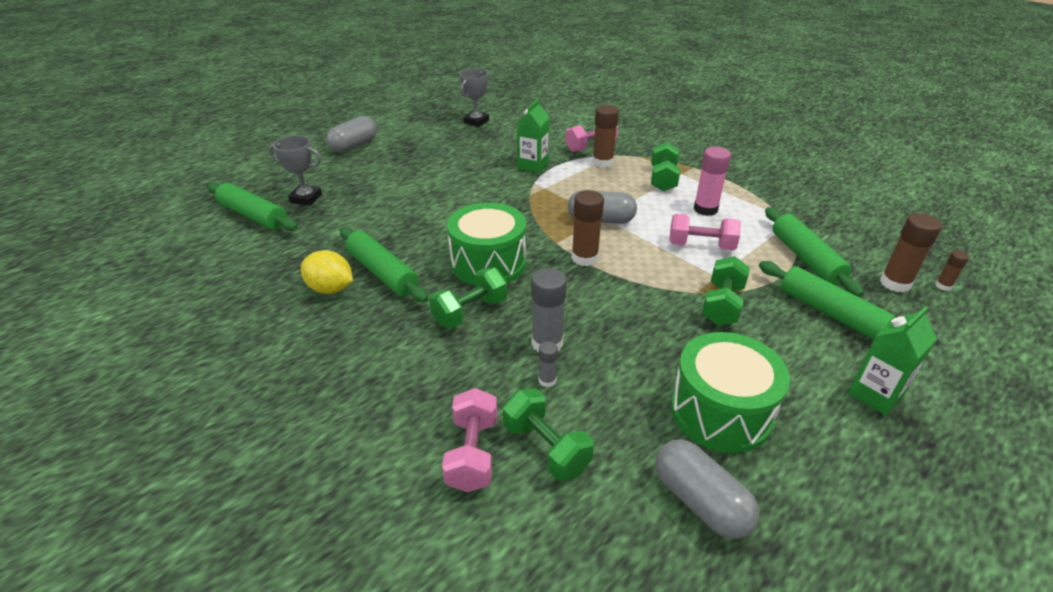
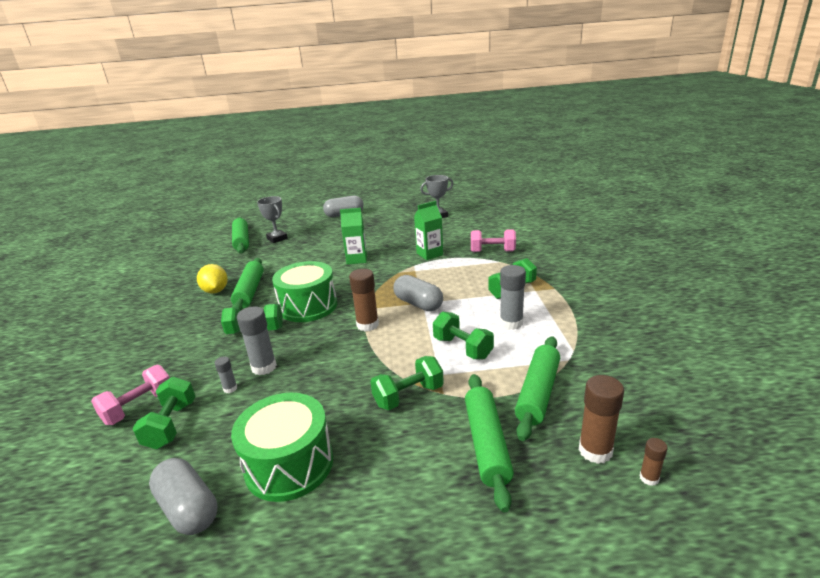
camera: 40 degrees right, 10 degrees down
(602, 162) = (484, 265): brown glue stick -> none
(699, 501) = (188, 508): grey capsule -> grey capsule turned 45 degrees counterclockwise
(701, 246) = (462, 348): pink dumbbell -> green dumbbell
(705, 209) = (511, 323): pink glue stick -> grey glue stick
(875, 395) = (416, 524): green carton -> green carton (356, 259)

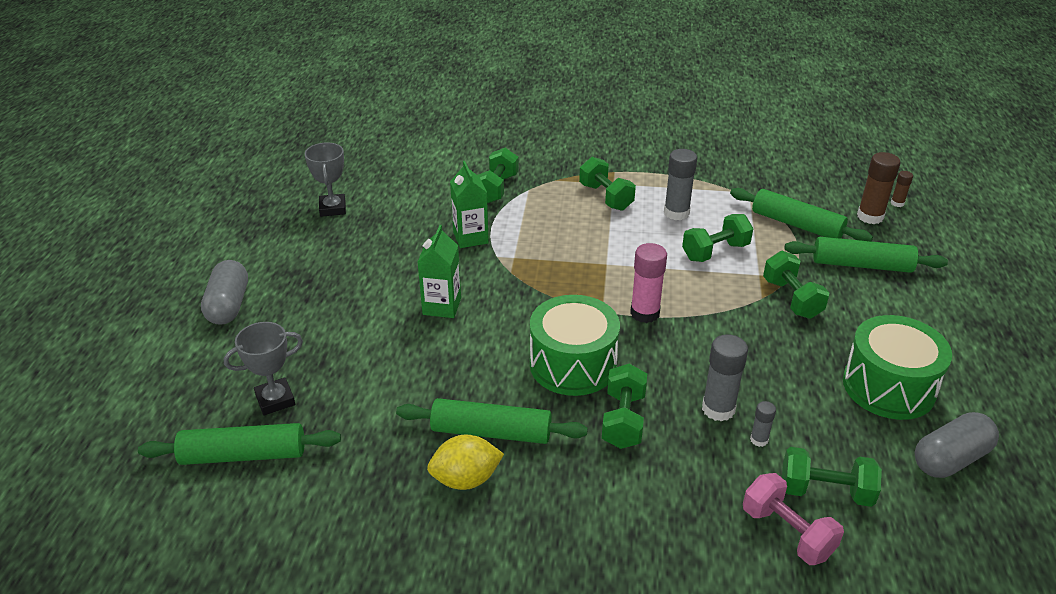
camera: 80 degrees left, 10 degrees up
(367, 325) = (645, 313): brown glue stick -> pink glue stick
(418, 304) = (608, 267): grey capsule -> none
(492, 251) = (496, 189): pink dumbbell -> green dumbbell

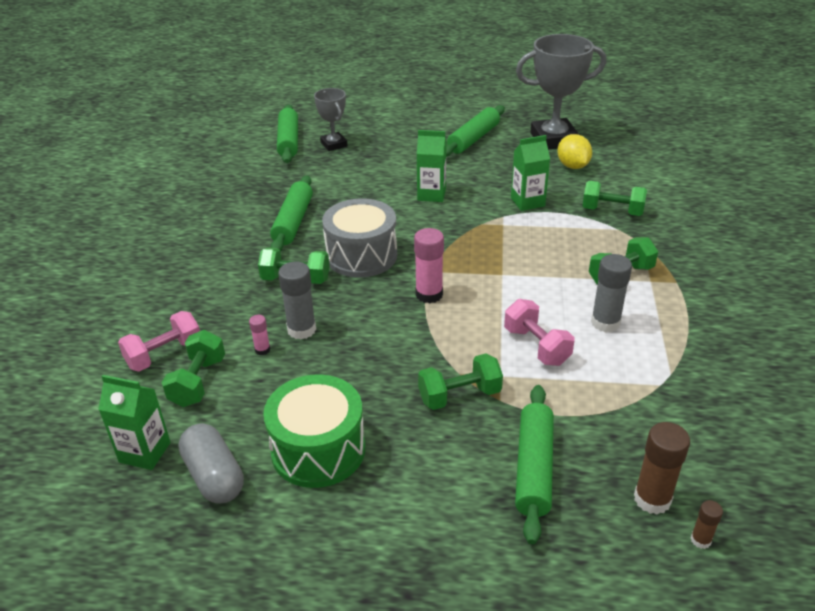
camera: 90 degrees right, 0 degrees up
(228, 305) = (427, 118): grey capsule -> none
(332, 208) = (553, 139): grey trophy -> grey trophy, size x1.81
(466, 479) = (252, 214): yellow lemon -> yellow lemon (572, 166)
(573, 364) = (361, 256): green drum -> grey drum
(715, 252) = (536, 346): green dumbbell -> pink dumbbell
(759, 440) = (262, 350): grey glue stick -> pink glue stick
(796, 224) = (610, 420): green rolling pin -> green rolling pin (473, 139)
(943, 522) = (145, 452): none -> green carton

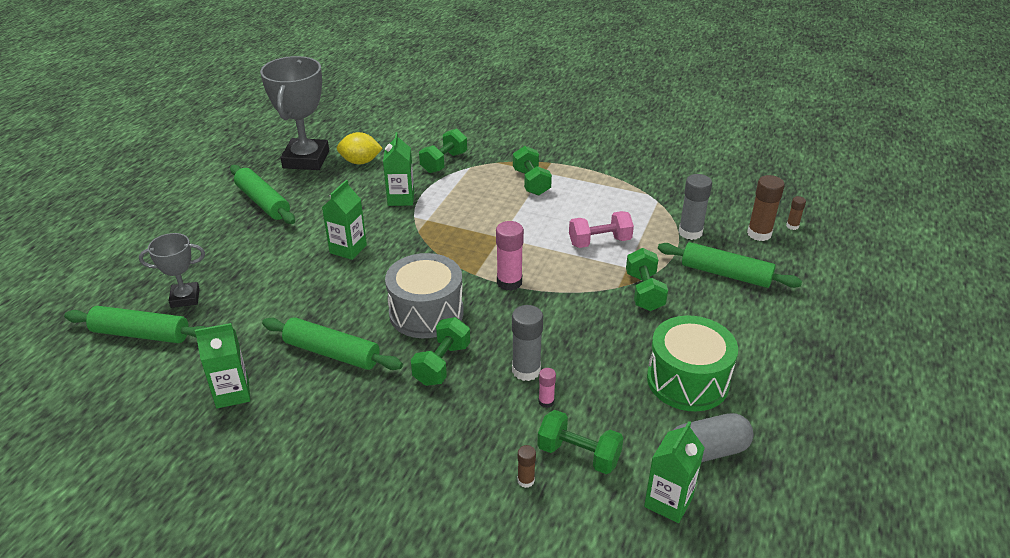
camera: 75 degrees left, 0 degrees up
(164, 355) = (526, 480): pink dumbbell -> brown glue stick
(237, 193) = (232, 393): none -> green carton
(605, 323) = (584, 204): grey glue stick -> grey glue stick (690, 232)

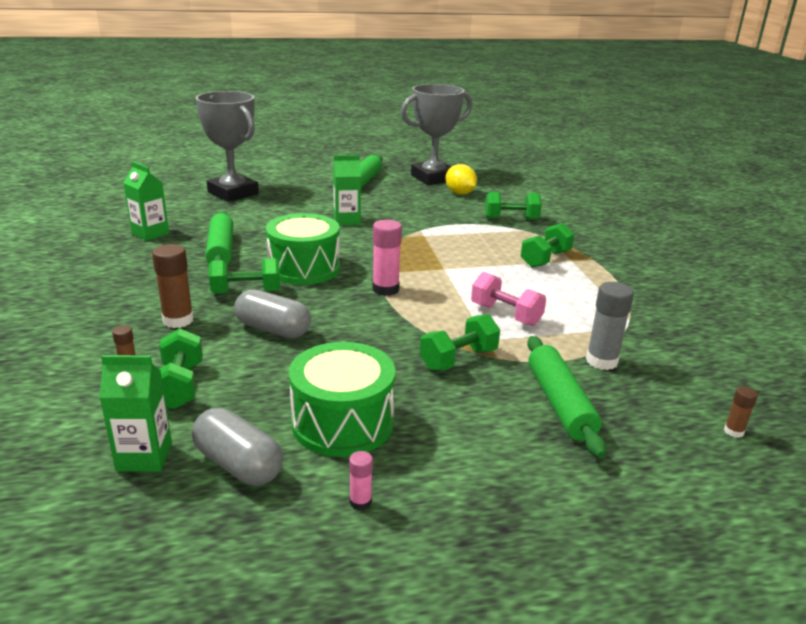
camera: 55 degrees right, 10 degrees down
(141, 334) = (186, 193): green rolling pin -> none
(185, 298) = (233, 193): grey trophy -> grey trophy, size x1.81
(401, 198) = (436, 219): green carton -> none
(426, 312) = (304, 268): grey drum -> green drum
(526, 370) = (273, 329): grey glue stick -> grey capsule
(546, 402) = (239, 350): pink glue stick -> pink glue stick (360, 502)
(759, 234) = (675, 409): brown glue stick -> brown glue stick (178, 320)

